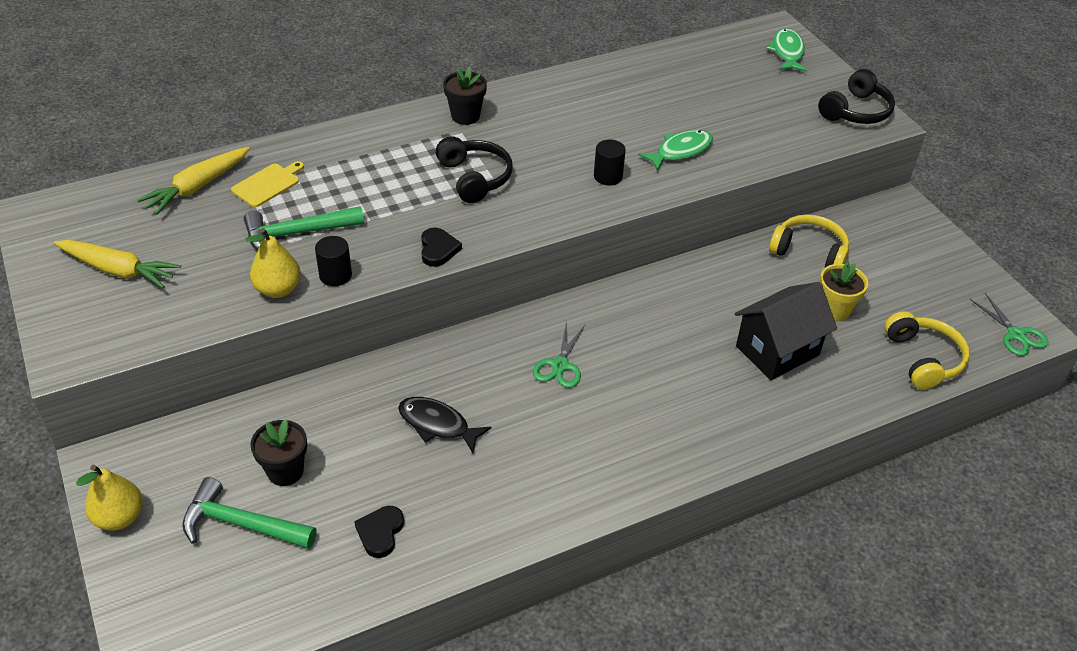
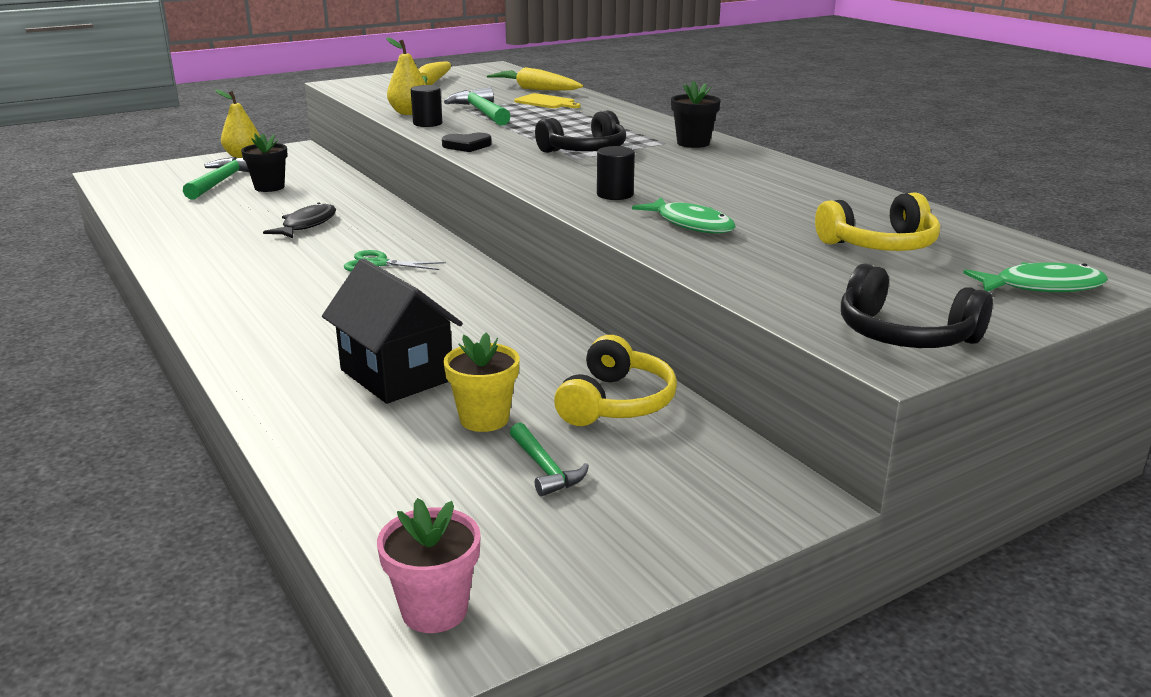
camera: 85 degrees right, 20 degrees down
(380, 532) = (192, 216): black heart -> none
(887, 288) = (545, 468): none -> green hammer
(923, 359) = (373, 493): yellow headphones -> yellow headphones (880, 245)
(1016, 334) = (434, 610): green scissors -> pink flower pot

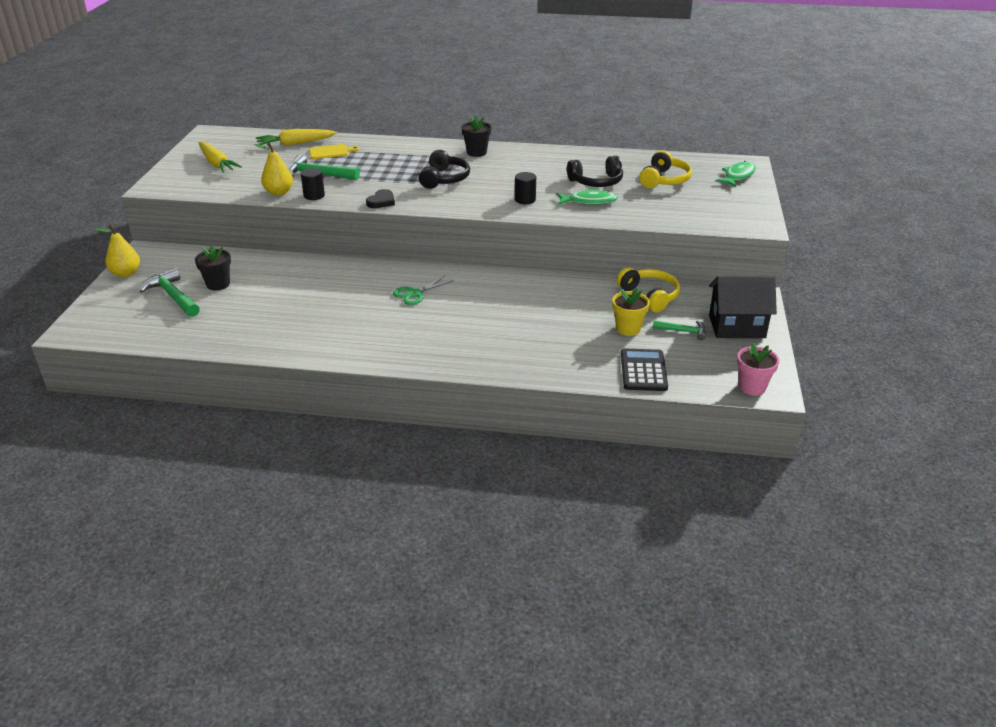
camera: 50 degrees left, 10 degrees up
(307, 225) = (315, 294): black fish -> none
(365, 475) = (643, 371): none -> black calculator
(396, 375) = (560, 334): black house -> black house (736, 326)
(904, 335) = (746, 216): black headphones -> black headphones (596, 182)

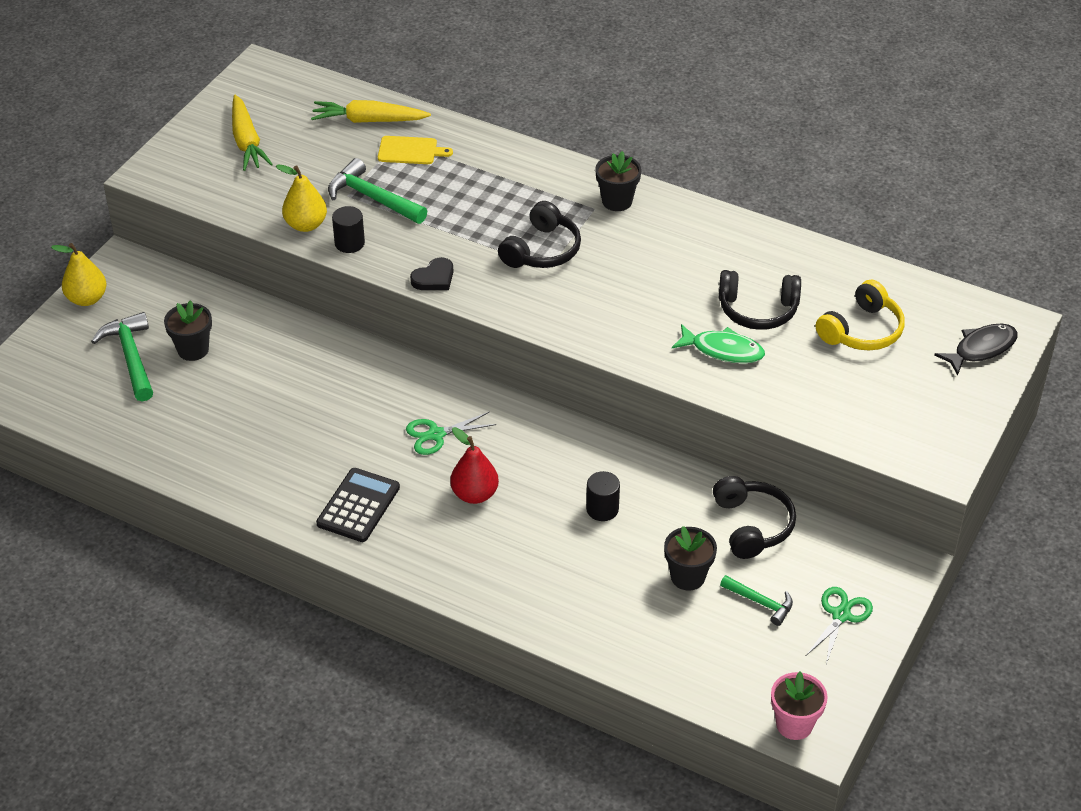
camera: 20 degrees right, 10 degrees up
(459, 317) = (474, 494): none -> red pear
(525, 200) = (633, 324): black cylinder -> black cylinder (602, 509)
(628, 329) = (688, 577): yellow flower pot -> black flower pot
(643, 371) = (666, 655): black calculator -> black calculator (358, 506)
(649, 296) = (752, 525): yellow headphones -> black headphones
(736, 326) = (841, 615): black house -> green scissors
(738, 176) = (981, 349): green fish -> black fish

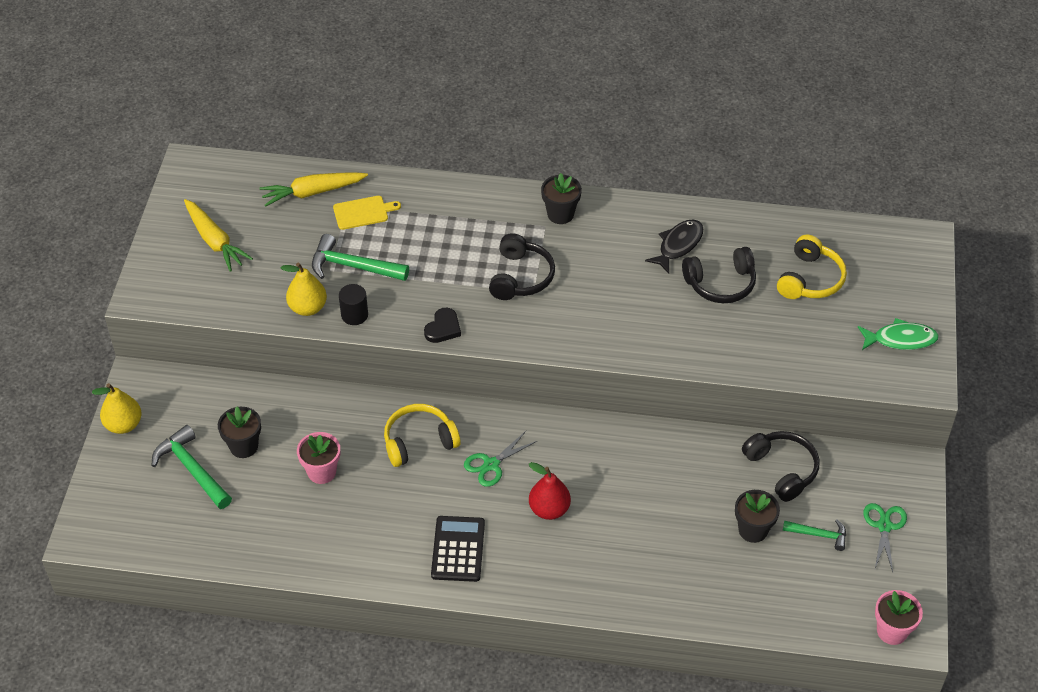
camera: 20 degrees left, 5 degrees up
(258, 394) = (322, 472): none -> pink flower pot
(372, 392) = (419, 441): none -> yellow headphones
(602, 509) = (658, 491): black cylinder -> none
(723, 350) = (710, 328): green fish -> green fish (900, 339)
(981, 349) = (907, 270): black fish -> black fish (678, 245)

